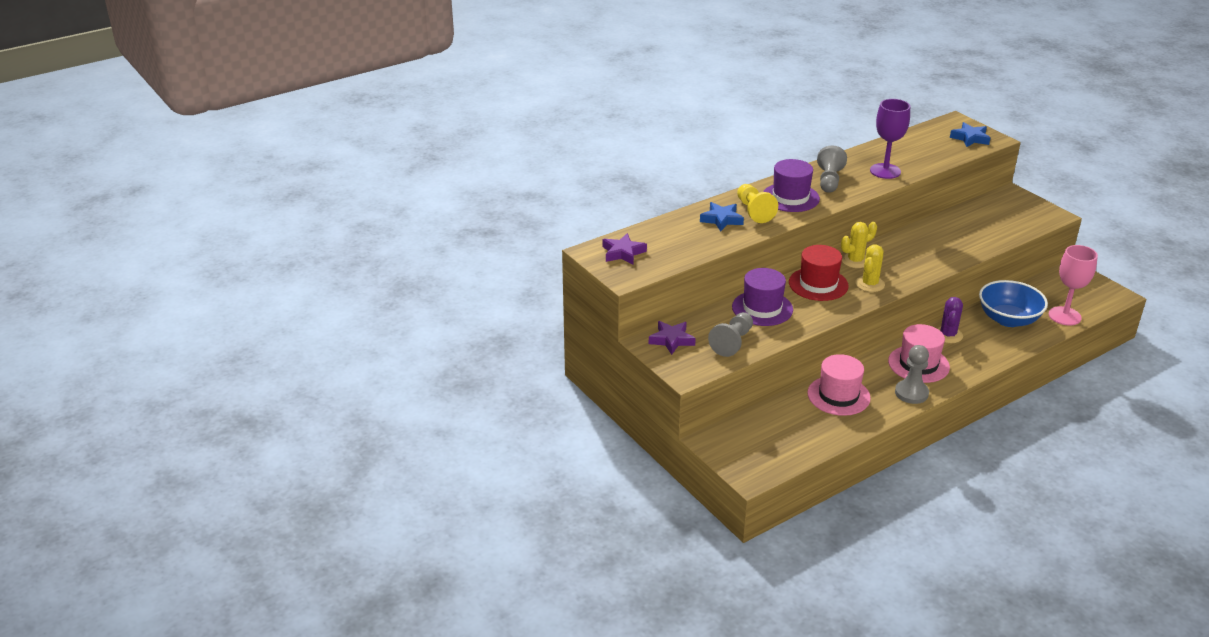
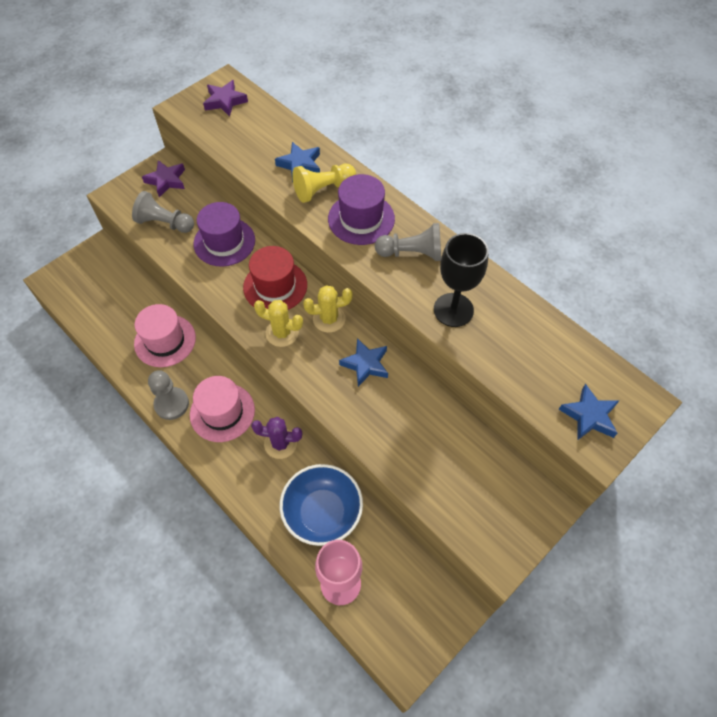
camera: 80 degrees right, 25 degrees up
(855, 261) = (329, 319): yellow cactus -> yellow cactus turned 60 degrees counterclockwise
(885, 171) = (453, 310): purple goblet -> black goblet
(901, 248) = (365, 364): none -> blue star

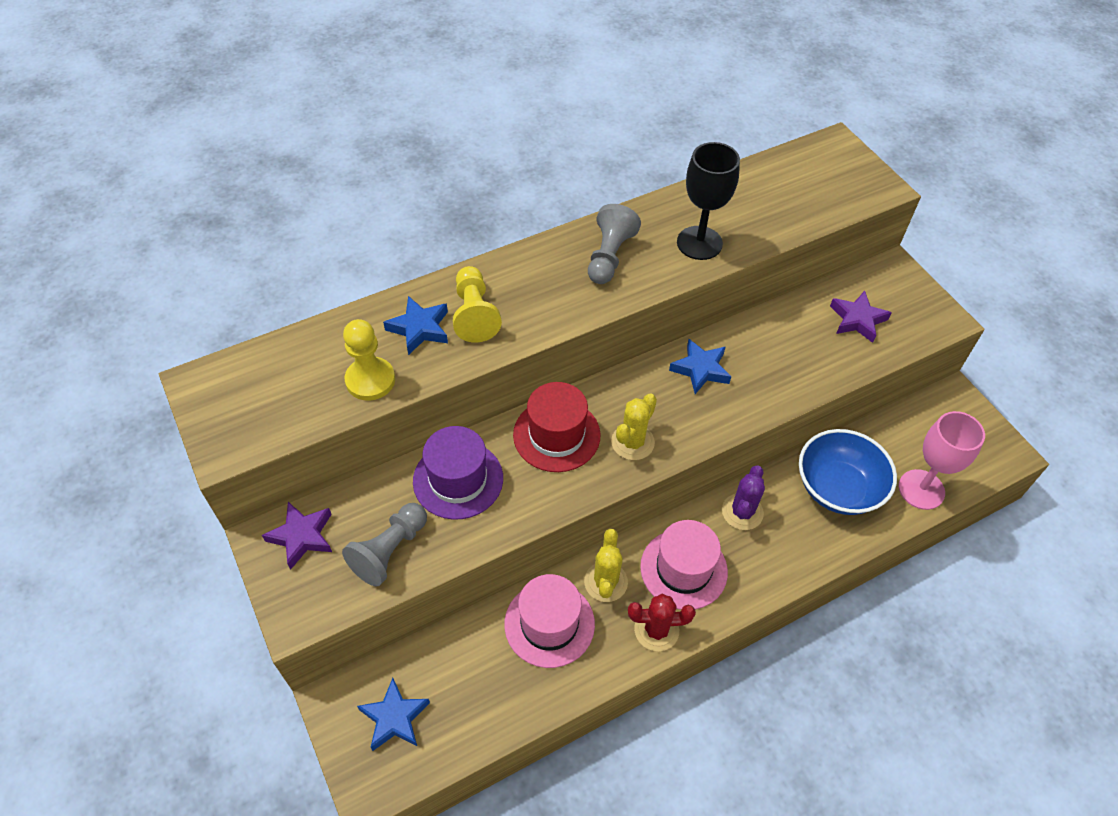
camera: 75 degrees left, 5 degrees down
(171, 404) = (656, 630): grey pawn -> red cactus
(225, 101) = (244, 390): purple star -> purple star (857, 320)
(249, 153) = (370, 380): none -> yellow pawn
(329, 319) = (626, 389): yellow cactus -> yellow cactus (605, 582)
(361, 219) = (539, 288): purple hat -> none
(589, 416) = (847, 183): blue star -> blue star (394, 718)

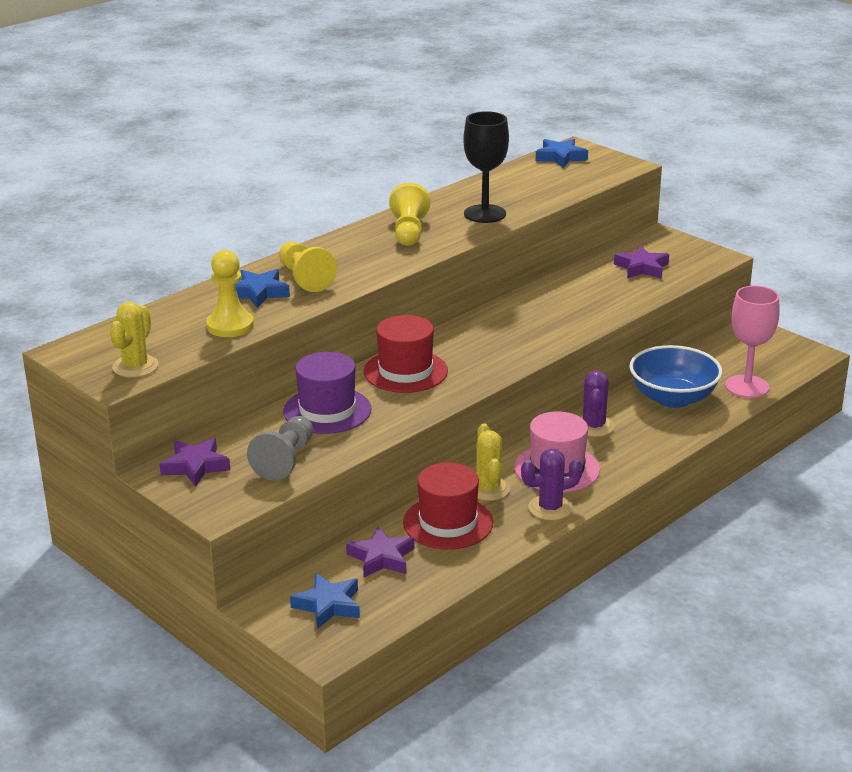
camera: 15 degrees left, 25 degrees down
(468, 660) = (381, 558): none -> purple star
(549, 624) = (448, 523): pink hat -> red hat
(609, 256) = (409, 231): grey pawn -> yellow pawn
(632, 442) = (477, 364): yellow cactus -> yellow cactus (135, 366)
(656, 630) = (550, 508): red cactus -> purple cactus
(700, 369) = (517, 315): blue star -> blue star (560, 157)

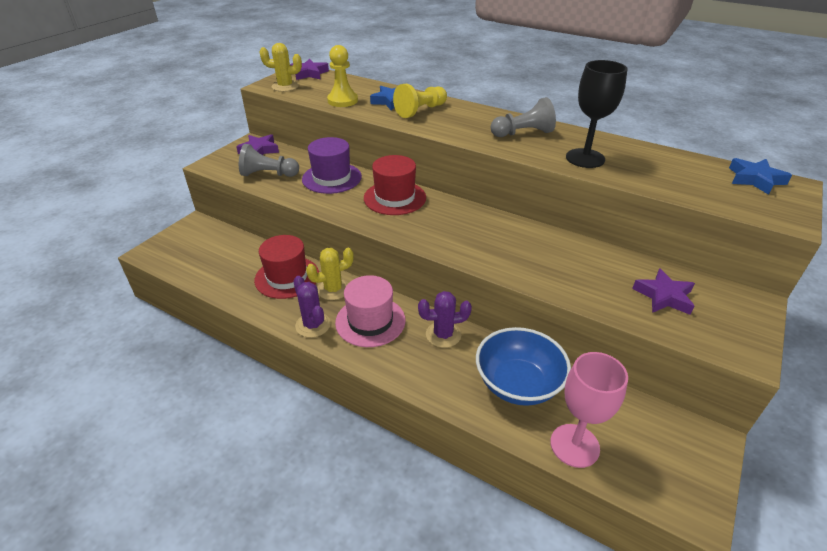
camera: 75 degrees right, 10 degrees up
(328, 605) = (194, 245): blue star -> none
(381, 558) = (244, 256): purple star -> purple star (309, 73)
(409, 231) = (523, 133): yellow pawn -> grey pawn

